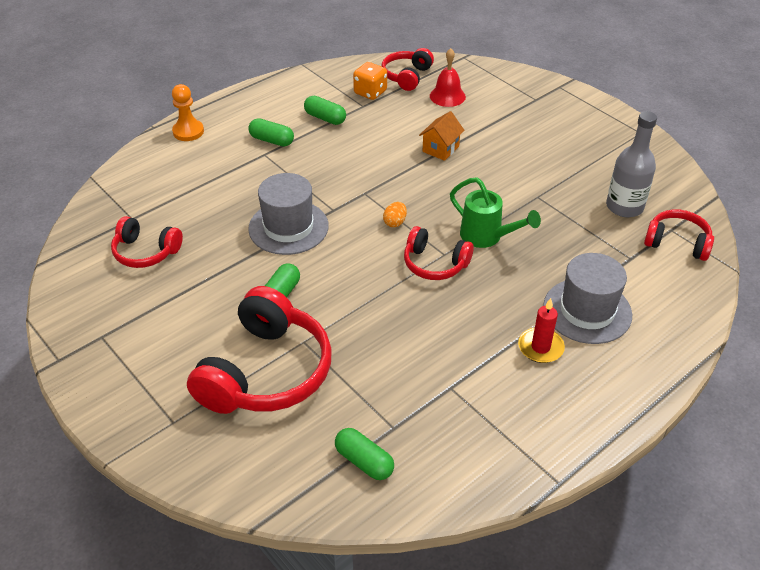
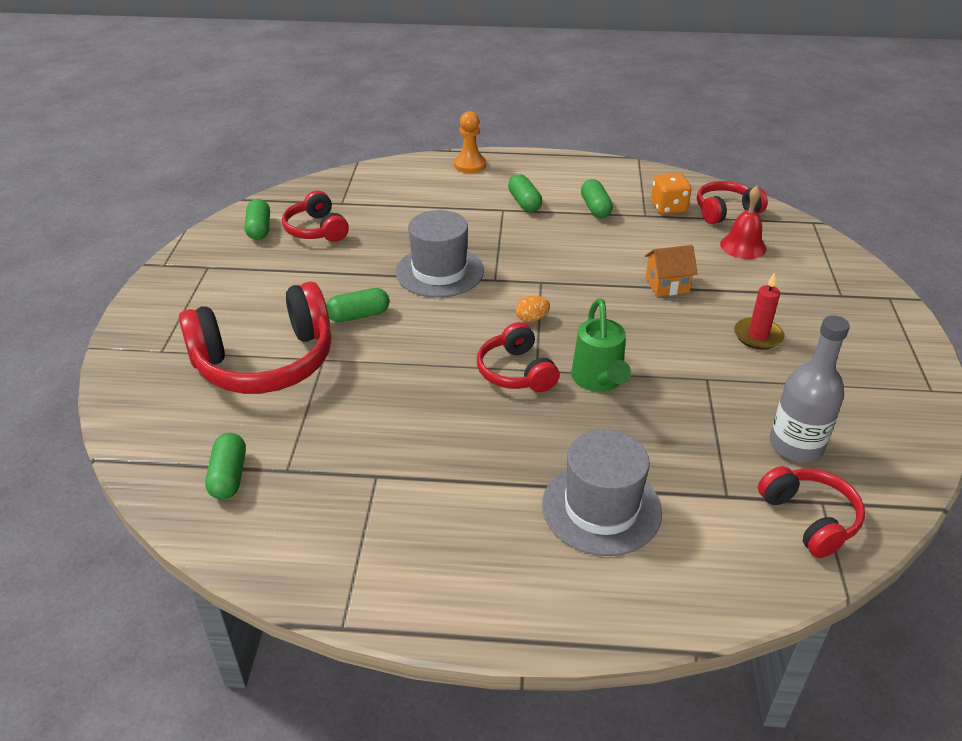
camera: 45 degrees right, 5 degrees down
(96, 280) = (259, 229): none -> green capsule
(540, 347) = (504, 505): red candle -> red candle (758, 336)

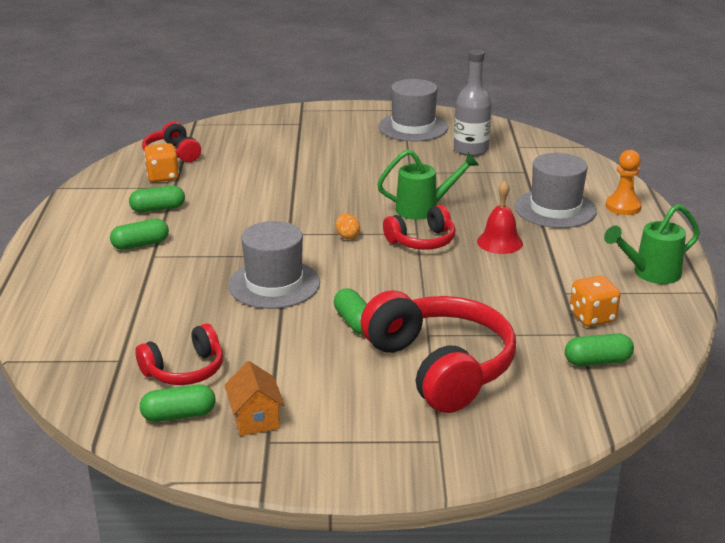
camera: 95 degrees left, 10 degrees down
(315, 490) = (592, 317): none -> orange dice
(403, 575) = (650, 273): none -> green watering can
(470, 165) = (44, 279): orange pawn -> orange pawn (623, 206)
(667, 285) = (291, 181): orange house -> orange house (255, 419)
(743, 246) = (231, 151): red bell -> red bell (499, 242)
(758, 336) = (355, 153): red candle -> none
(809, 518) = (533, 151): red headphones -> none
(864, 394) = (413, 127): none -> grey hat

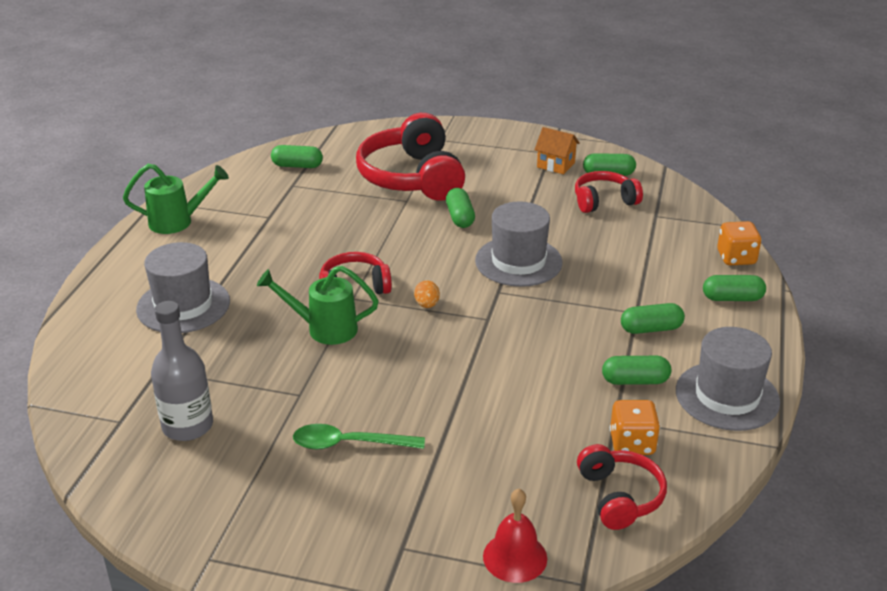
camera: 165 degrees left, 5 degrees up
(55, 279) = (732, 298): none -> green capsule
(255, 419) = (555, 165): orange house -> orange house turned 60 degrees counterclockwise
(357, 155) = (349, 444): none -> green spoon
(413, 127) = (229, 499): grey hat -> grey hat (727, 396)
(499, 242) = (279, 273): red bell -> red bell (515, 557)
(592, 317) = (268, 194): orange dice -> orange dice (736, 258)
(623, 206) = (110, 297): orange pawn -> none

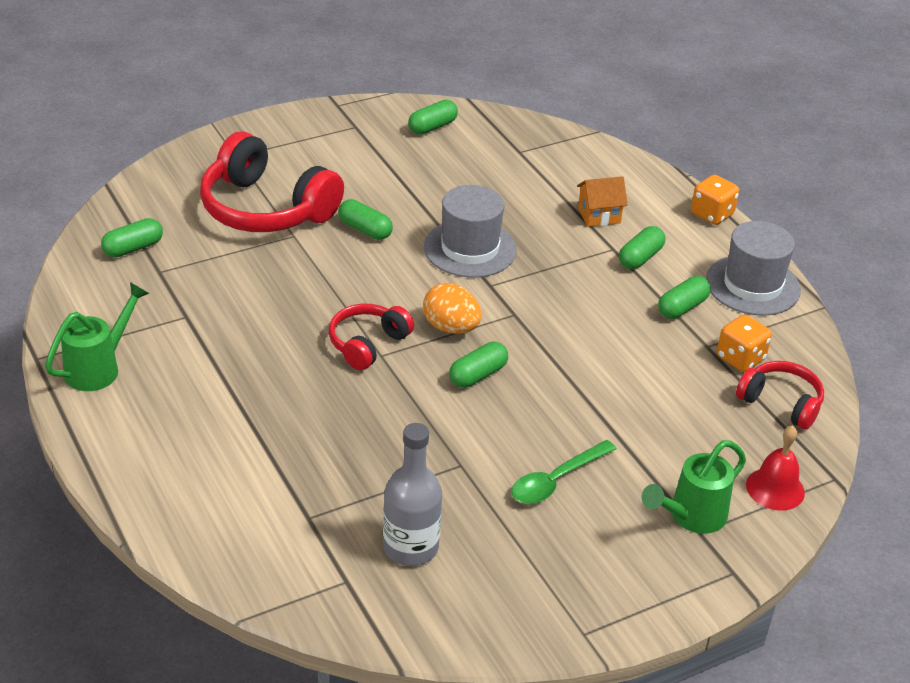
camera: 45 degrees left, 5 degrees up
(183, 305) = (238, 447): grey hat -> none
(324, 329) = (398, 396): green watering can -> green watering can (691, 516)
(427, 305) = (451, 328): orange egg -> orange egg, size x1.76
(555, 165) = (377, 137): orange house -> orange house (599, 215)
(604, 201) = (463, 156): red headphones -> none
(732, 298) = (662, 201): green capsule -> green capsule (478, 375)
(736, 258) = (623, 163): orange dice -> orange dice (712, 214)

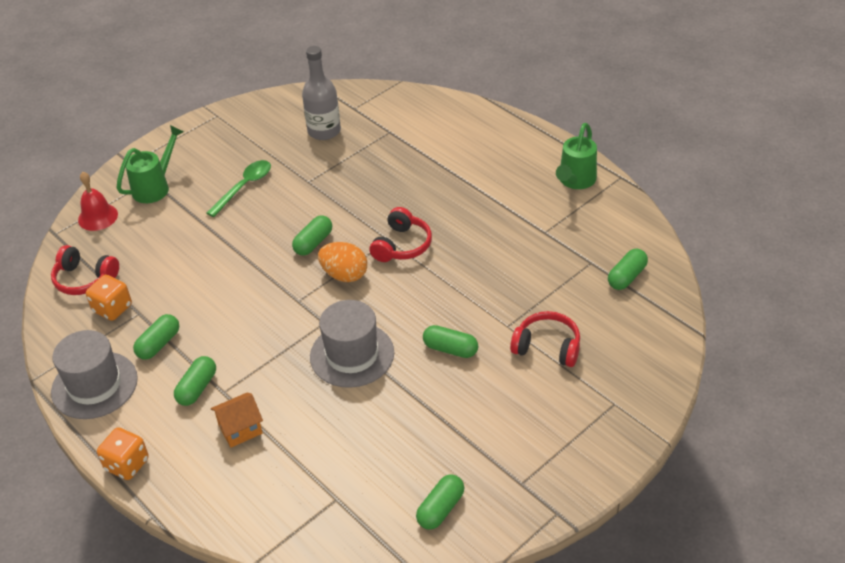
camera: 170 degrees right, 5 degrees up
(266, 209) = (547, 347): red headphones -> red headphones, size x0.55

